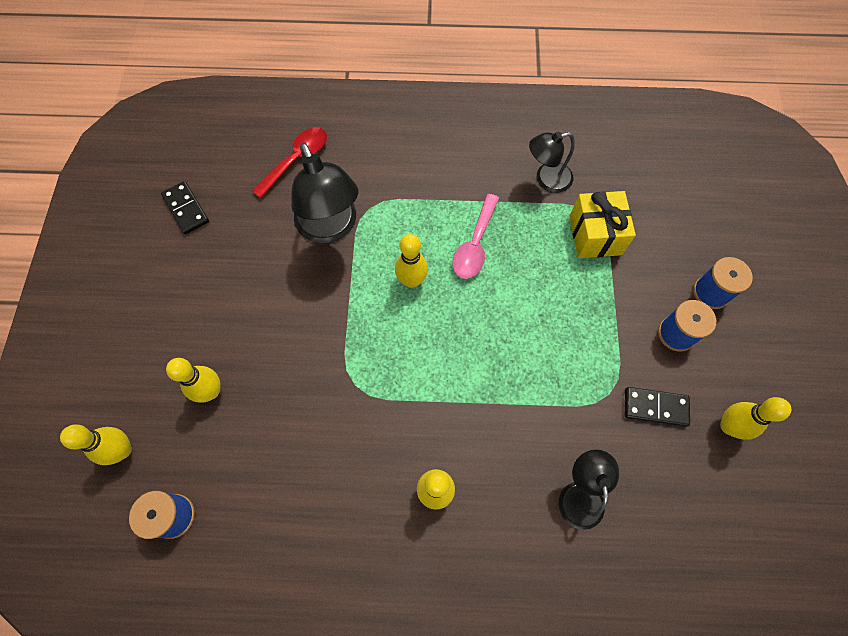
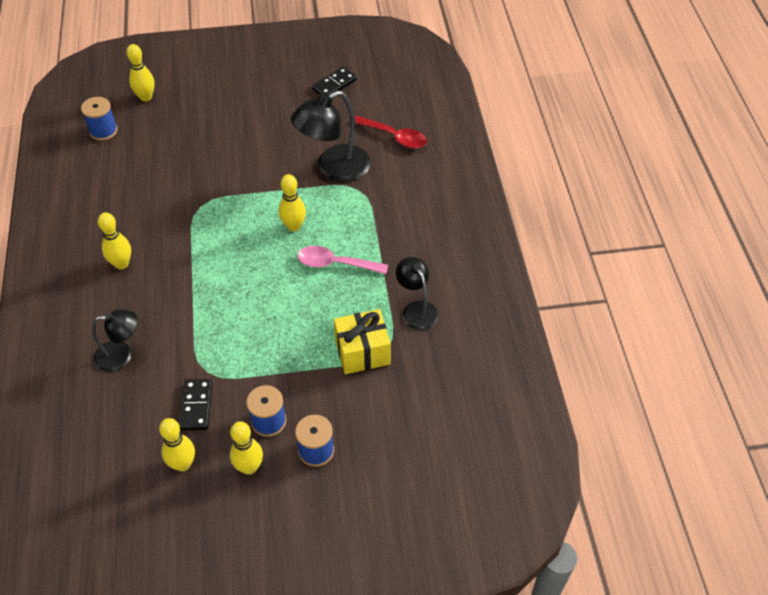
camera: 80 degrees right, 15 degrees down
(211, 391) = (189, 130): yellow bowling pin -> yellow bowling pin (249, 467)

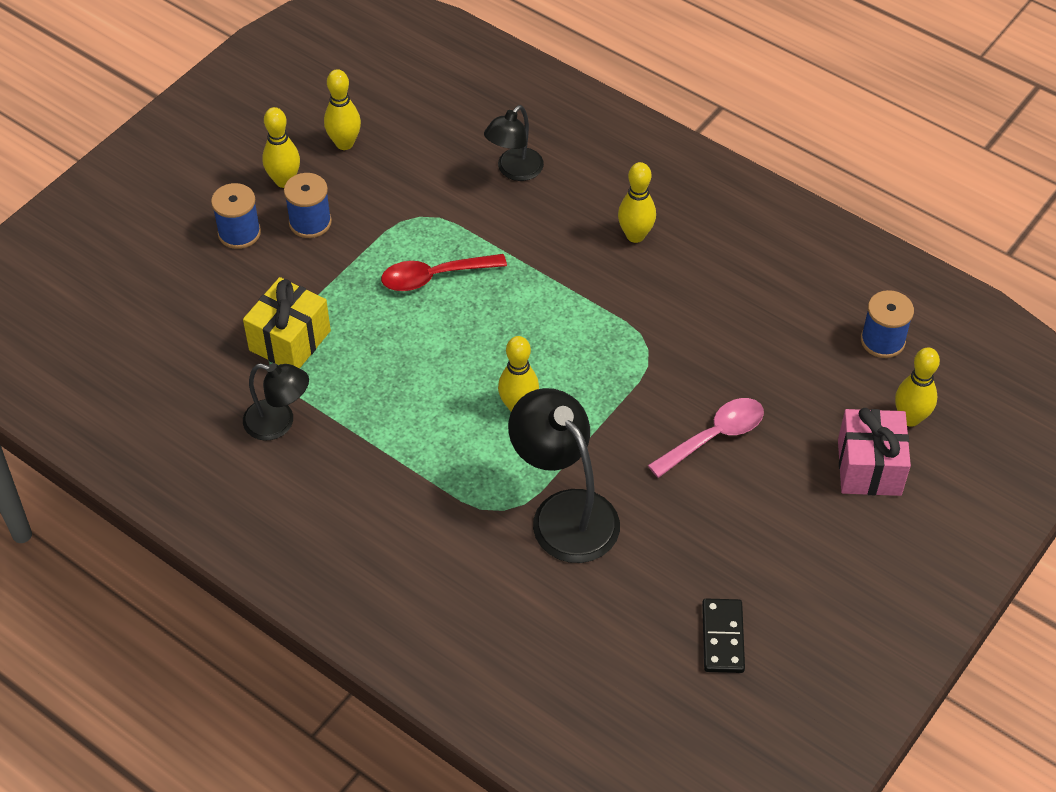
camera: 135 degrees right, 0 degrees up
(190, 94) = (869, 467): none -> pink gift
(196, 406) = (391, 186): black domino -> none
(334, 169) = (564, 512): black lamp -> black lamp turned 45 degrees counterclockwise
(335, 264) = (422, 403): pink spoon -> pink spoon (714, 436)
(395, 137) = (546, 622): red spoon -> red spoon (434, 277)

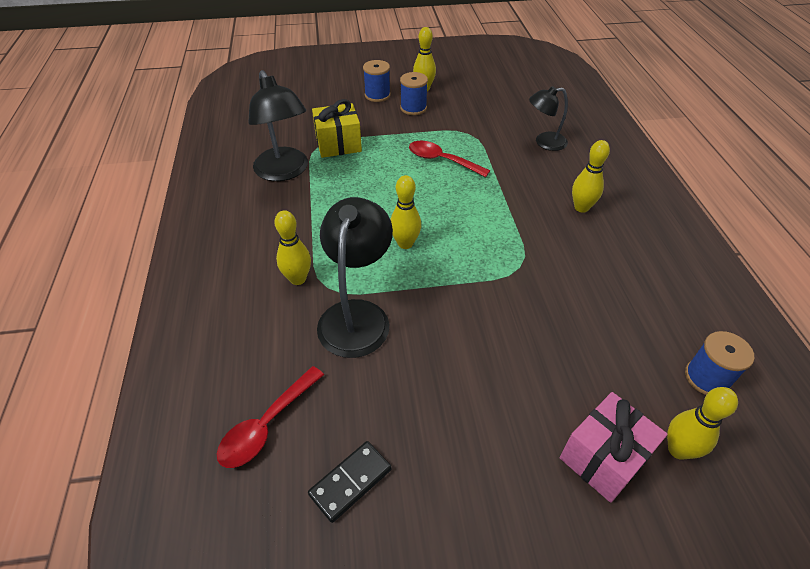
camera: 45 degrees right, 5 degrees down
(279, 423) = (284, 172): black lamp -> black lamp, size x1.65
(344, 143) = (471, 90): yellow bowling pin -> yellow bowling pin (298, 279)
(611, 659) = (267, 425): none -> red spoon
(714, 436) = (504, 345): pink spoon -> none

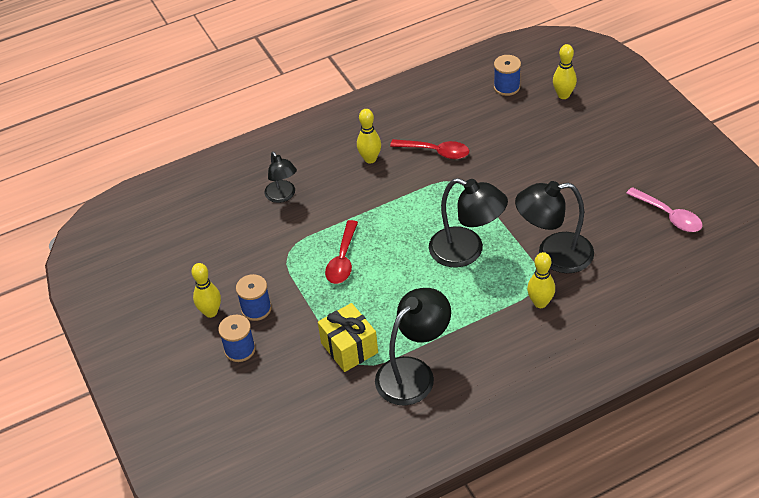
camera: 105 degrees left, 0 degrees up
(267, 425) = (663, 267): red spoon -> red spoon (436, 152)
(351, 482) = (669, 216): black domino -> pink spoon
(405, 243) = (466, 251): yellow bowling pin -> black lamp
(603, 458) = (587, 121): pink gift -> none

